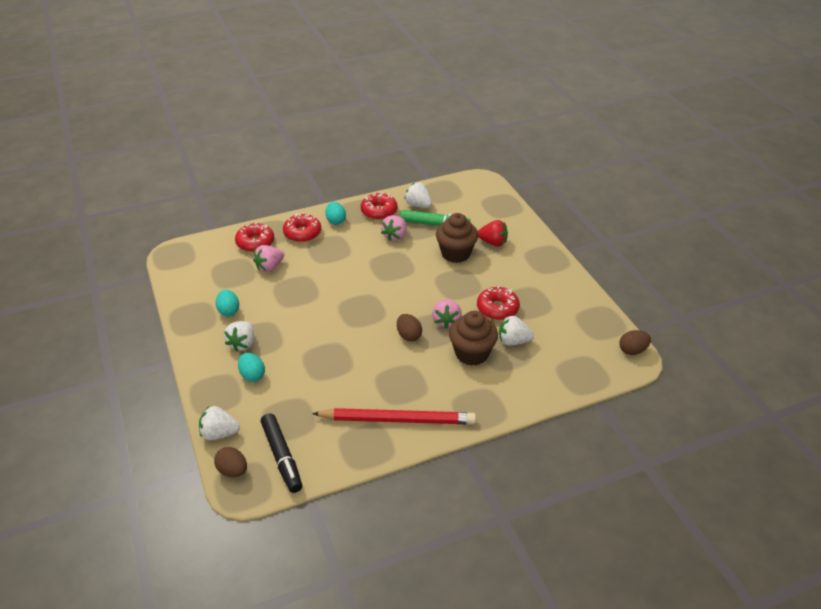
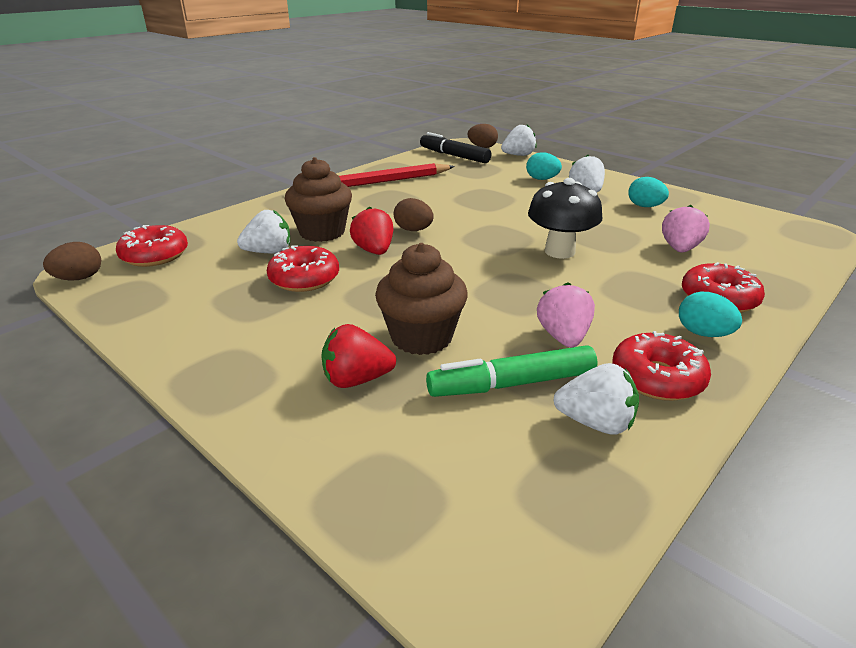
camera: 155 degrees right, 10 degrees down
(255, 242) = (755, 269): red donut -> red donut (155, 255)
(338, 286) = (559, 251): none -> black mushroom
(446, 321) = (374, 251): pink strawberry -> red strawberry

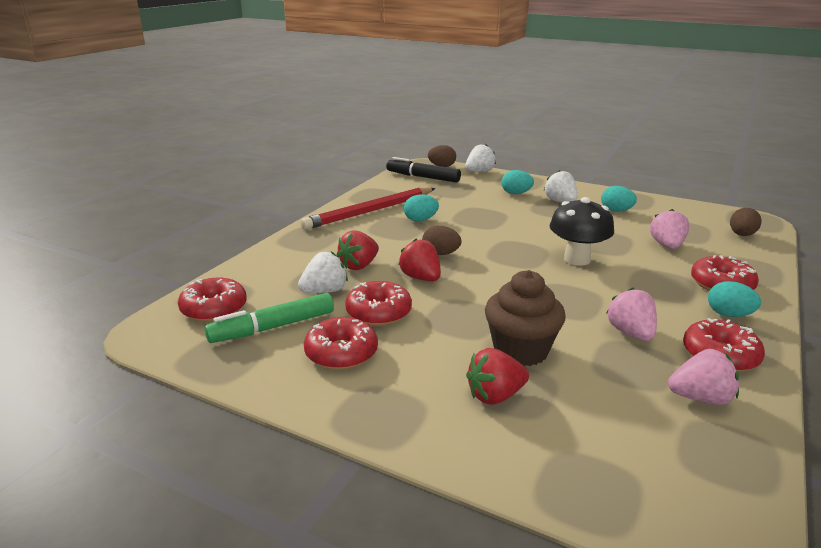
camera: 15 degrees left, 5 degrees down
(79, 278) = (155, 342): brown egg -> brown egg (741, 235)
(236, 312) = (341, 353): none -> red donut
(322, 232) = (359, 265): brown cupcake -> red strawberry
(419, 195) = (420, 220): none -> turquoise egg
(511, 384) = (619, 378): green marker -> green marker (272, 327)
(595, 423) = (700, 398): white strawberry -> pink strawberry

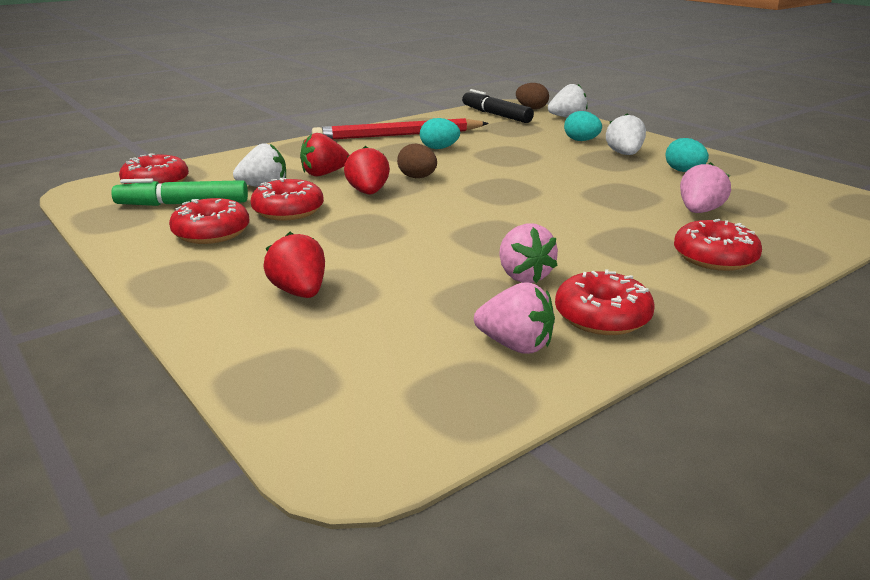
camera: 25 degrees right, 0 degrees up
(495, 396) = (299, 292): red strawberry -> red strawberry turned 60 degrees clockwise
(520, 350) = (379, 265): brown cupcake -> none
(577, 259) = (562, 205): black mushroom -> none
(630, 333) = (523, 276): pink strawberry -> pink strawberry turned 150 degrees clockwise
(729, 314) = (677, 285): turquoise egg -> none
(741, 235) = (826, 218): brown egg -> none

